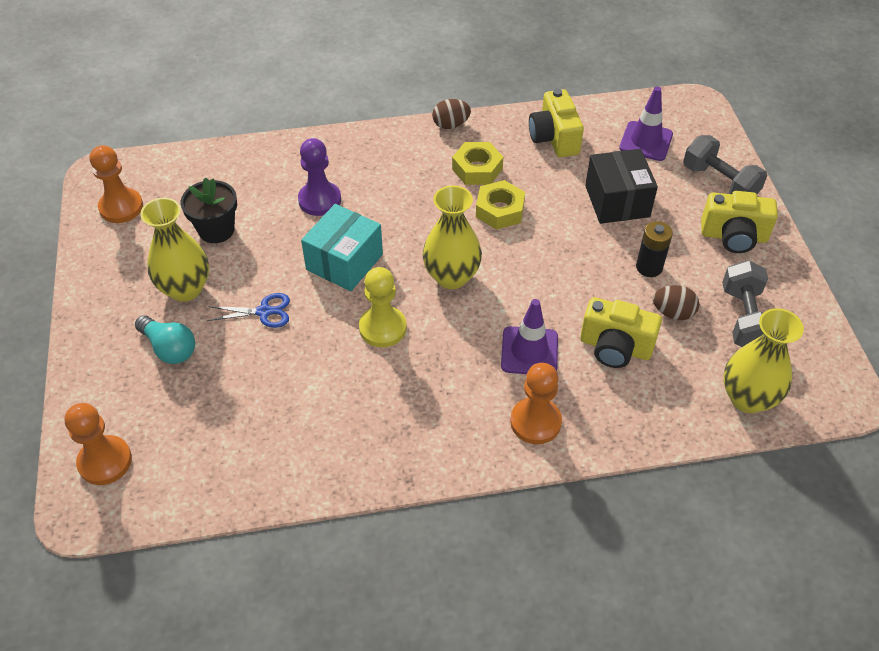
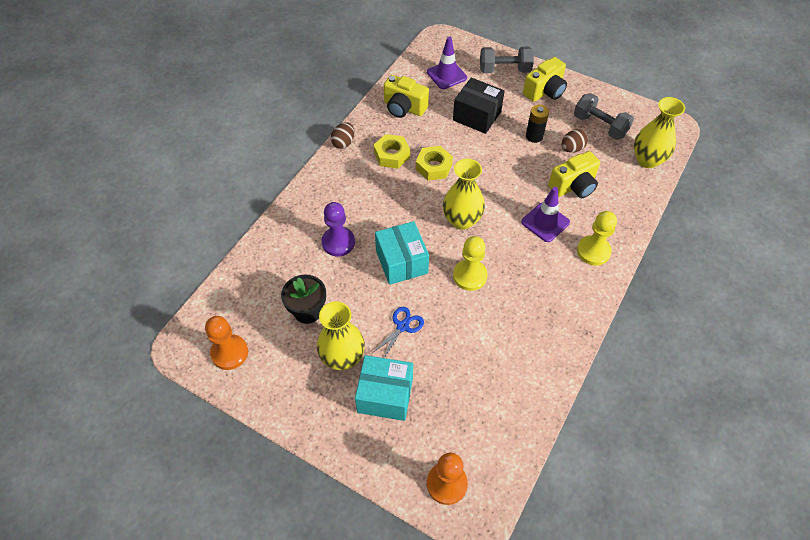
camera: 50 degrees left, 5 degrees up
(169, 348) = (385, 395): turquoise light bulb -> turquoise box
(535, 422) = (593, 251): orange pawn -> yellow pawn

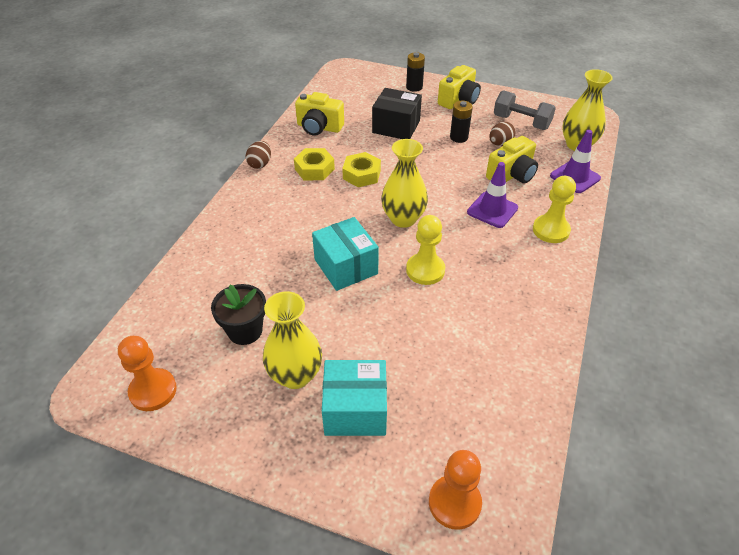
camera: 10 degrees left, 10 degrees down
(338, 242) = (270, 256): purple pawn -> none
(402, 326) = (360, 331): blue scissors -> none
(446, 75) = (357, 97): purple traffic cone -> purple traffic cone (575, 177)
(504, 70) = (414, 87): grey dumbbell -> black battery

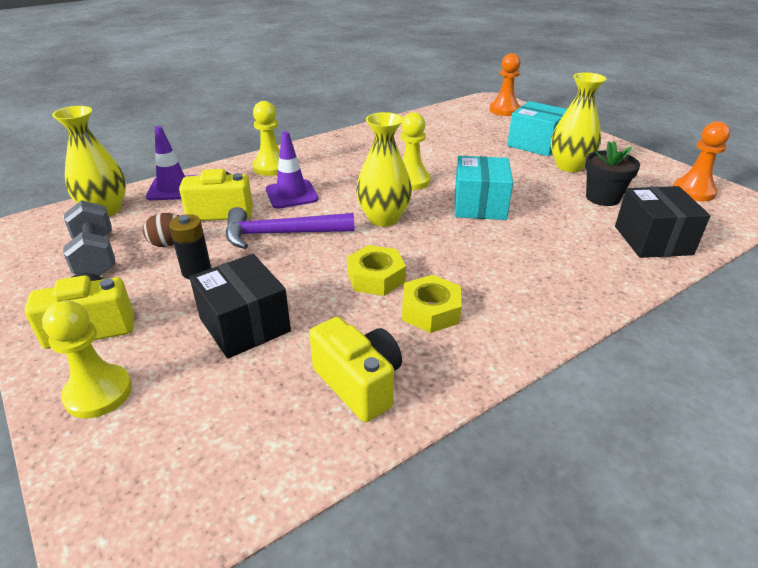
camera: 145 degrees left, 10 degrees down
(192, 289) = (652, 240): none -> black box
(260, 164) = (508, 356): brown egg -> none
(414, 87) = (98, 393): black battery -> yellow pawn
(450, 177) = (281, 234): none -> purple hammer

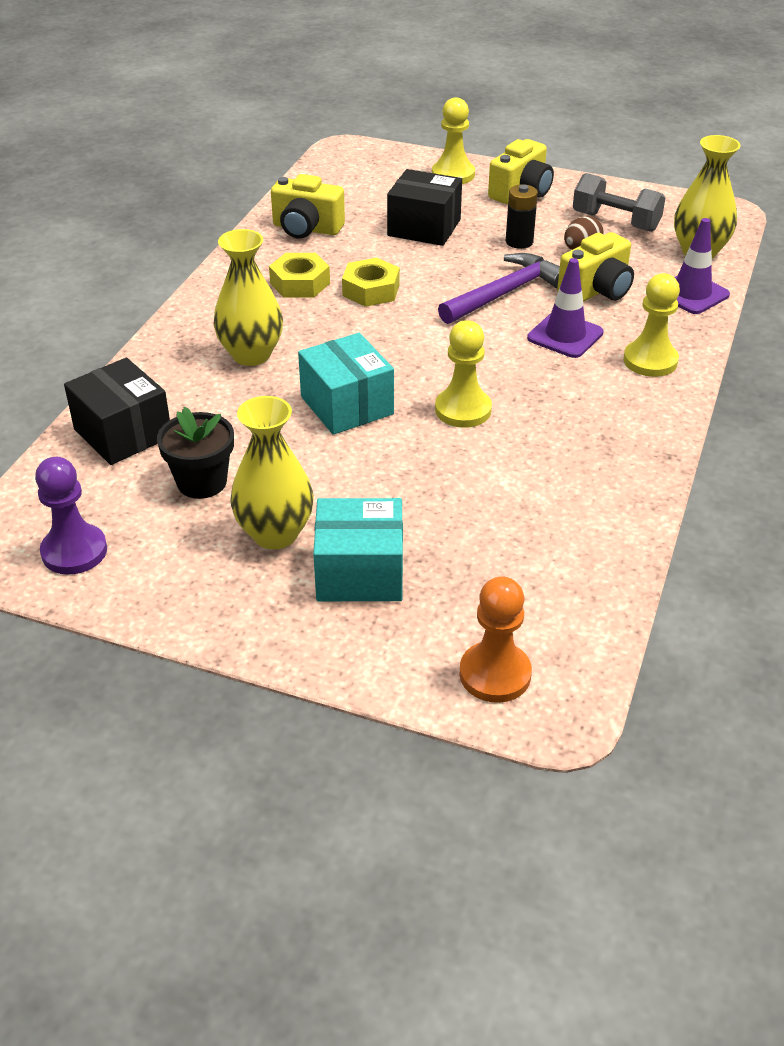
camera: 145 degrees right, 5 degrees up
(383, 218) = (432, 346): yellow vase -> yellow vase (251, 355)
(693, 191) = (74, 551): orange pawn -> purple pawn

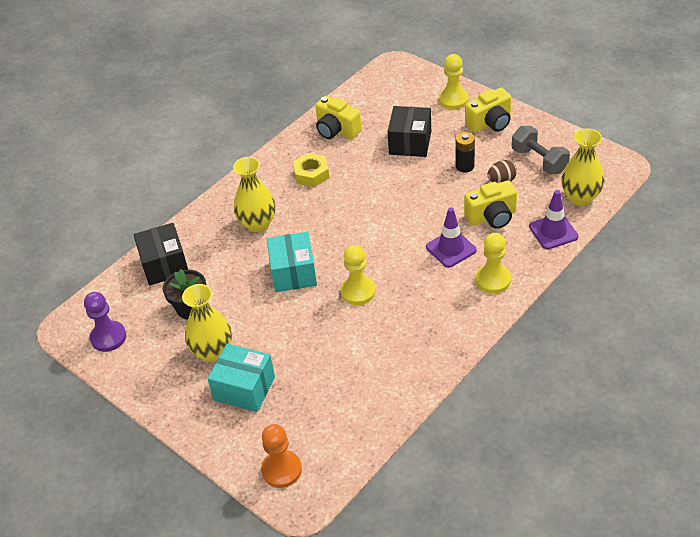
camera: 25 degrees right, 5 degrees up
(371, 290) = (351, 188): yellow nut -> none
(424, 227) = (410, 143): black box -> black box turned 60 degrees clockwise
(504, 293) = (431, 207): purple hammer -> none

